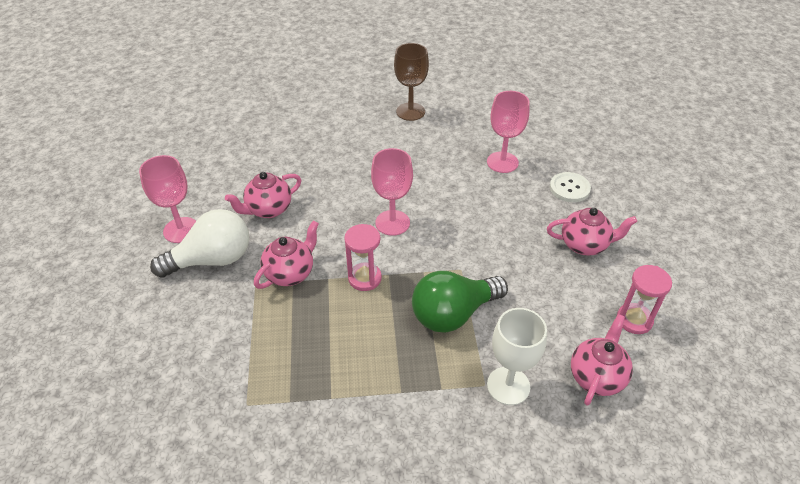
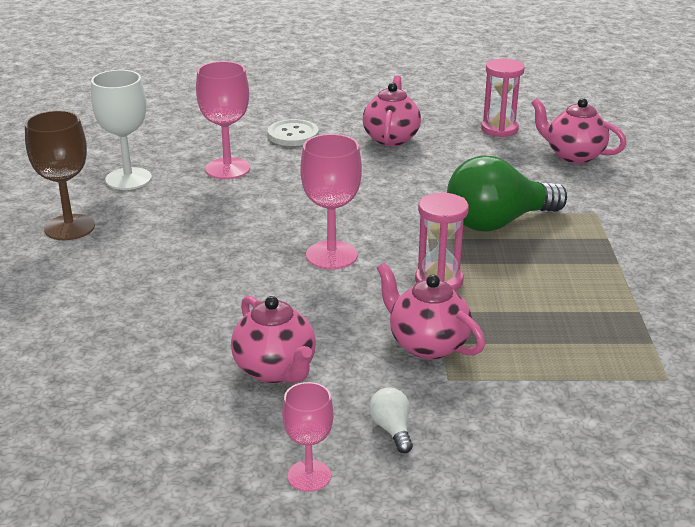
camera: 85 degrees left, 15 degrees down
(181, 230) = (309, 476): pink goblet -> pink goblet, size x0.63
(212, 260) = (392, 429): white light bulb -> white light bulb, size x0.41
(453, 314) = (498, 222): green light bulb -> green light bulb turned 90 degrees clockwise
(508, 386) = (595, 200): white goblet -> white goblet (128, 179)

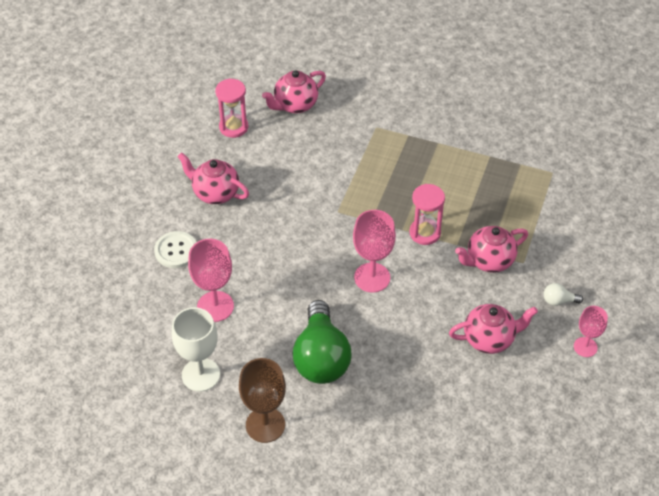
camera: 70 degrees left, 20 degrees up
(498, 222) = (367, 179): green light bulb -> green light bulb (321, 357)

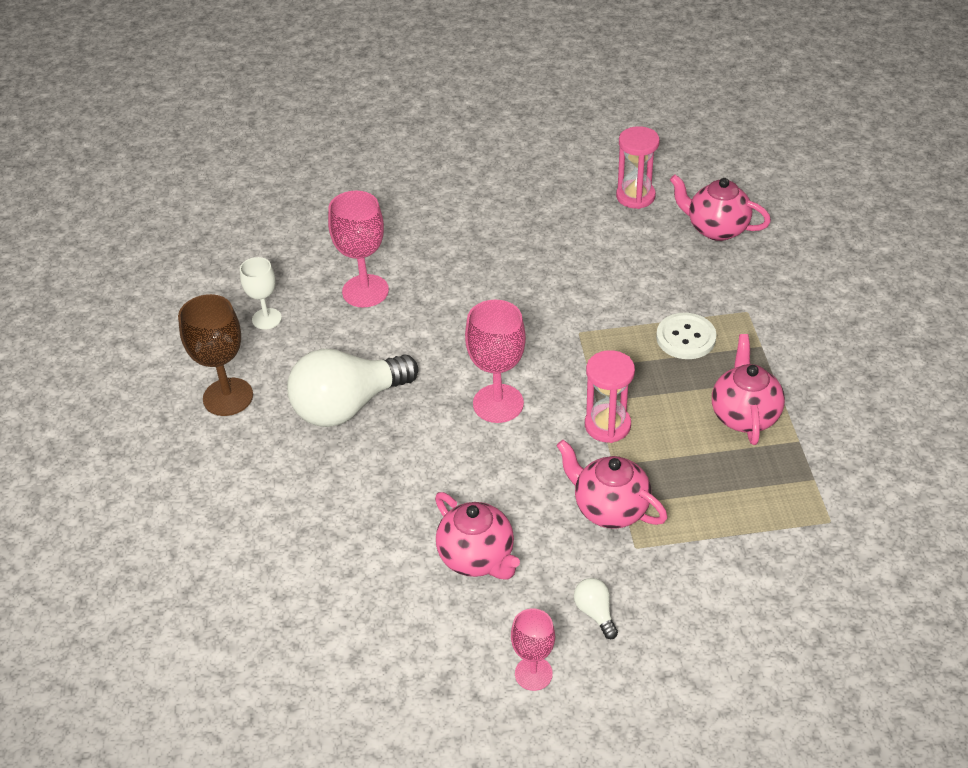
camera: 65 degrees right, 5 degrees down
(176, 251) = (421, 230): white button -> white button (686, 338)
(201, 375) = (266, 319): white goblet -> white goblet, size x0.63
(215, 193) = (525, 224): pink teapot -> pink teapot (744, 415)
(321, 357) = (348, 406): green light bulb -> white light bulb

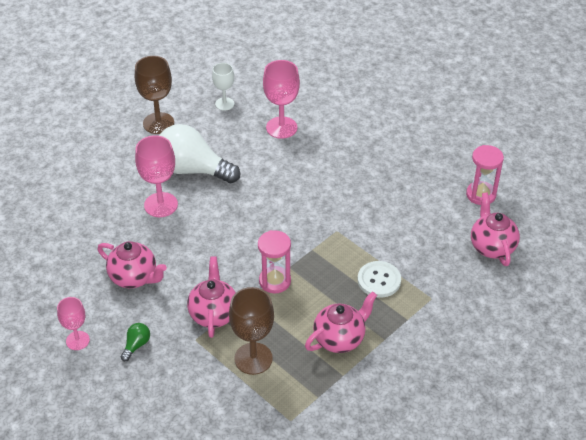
camera: 50 degrees right, 0 degrees up
(477, 557) = (134, 277): pink teapot -> pink teapot turned 75 degrees counterclockwise
(498, 403) = (249, 227): pink goblet -> pink goblet (161, 205)
(595, 612) = (136, 345): white light bulb -> green light bulb
(711, 507) = (253, 358): none -> brown goblet

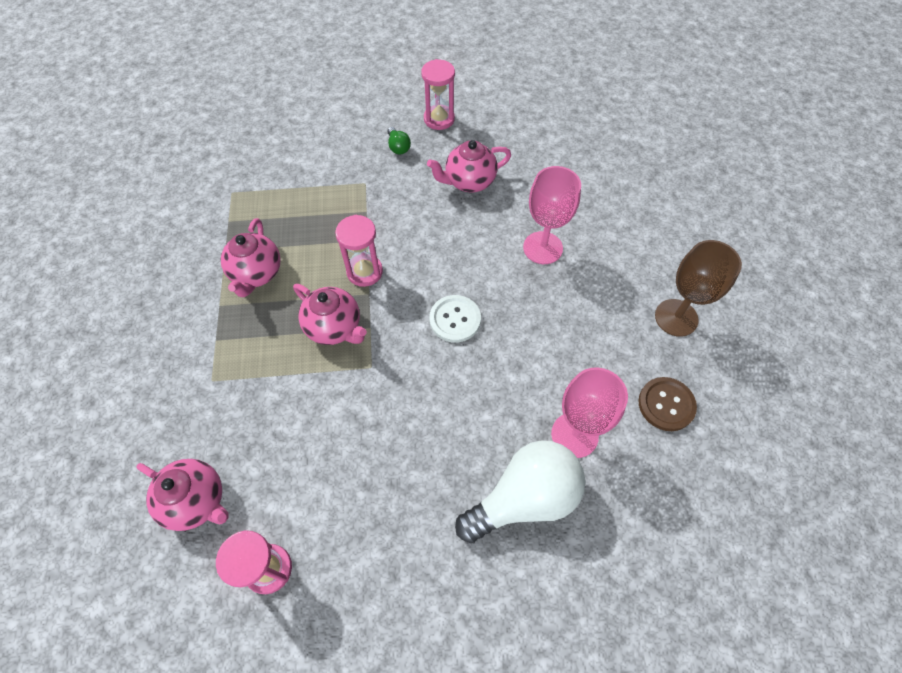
camera: 130 degrees right, 15 degrees up
(77, 340) = (439, 119): pink goblet -> pink hourglass
(193, 170) = (572, 302): white light bulb -> white light bulb (524, 498)
(213, 314) = (376, 208): pink teapot -> pink teapot (334, 327)
(224, 104) = (666, 404): white goblet -> brown button
(253, 358) = (306, 205): brown goblet -> none
(379, 280) = (277, 353): white button -> white button (455, 319)

